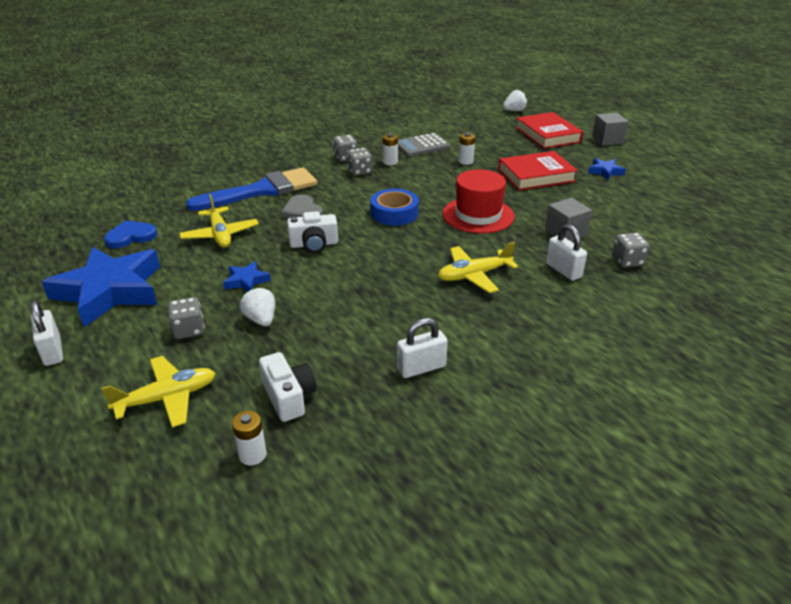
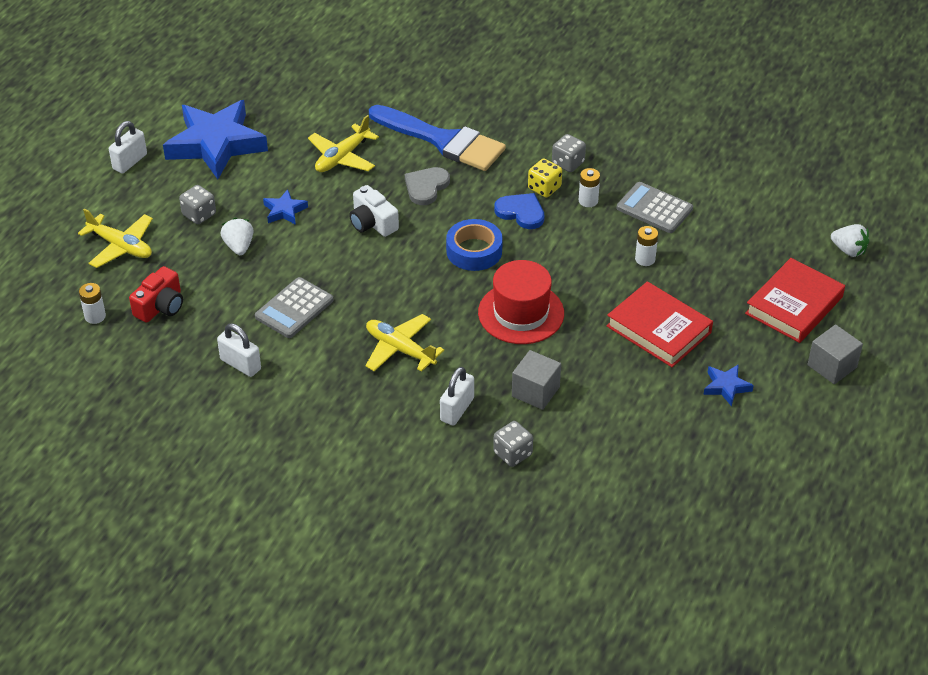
camera: 60 degrees right, 10 degrees up
(131, 236) = (298, 107): blue heart -> blue heart (521, 212)
(261, 319) = (239, 246): white strawberry -> white strawberry turned 45 degrees counterclockwise
(289, 397) = (160, 306): white camera -> red camera
(360, 171) = (544, 188): grey dice -> yellow dice
(375, 313) = (294, 308): none -> grey calculator

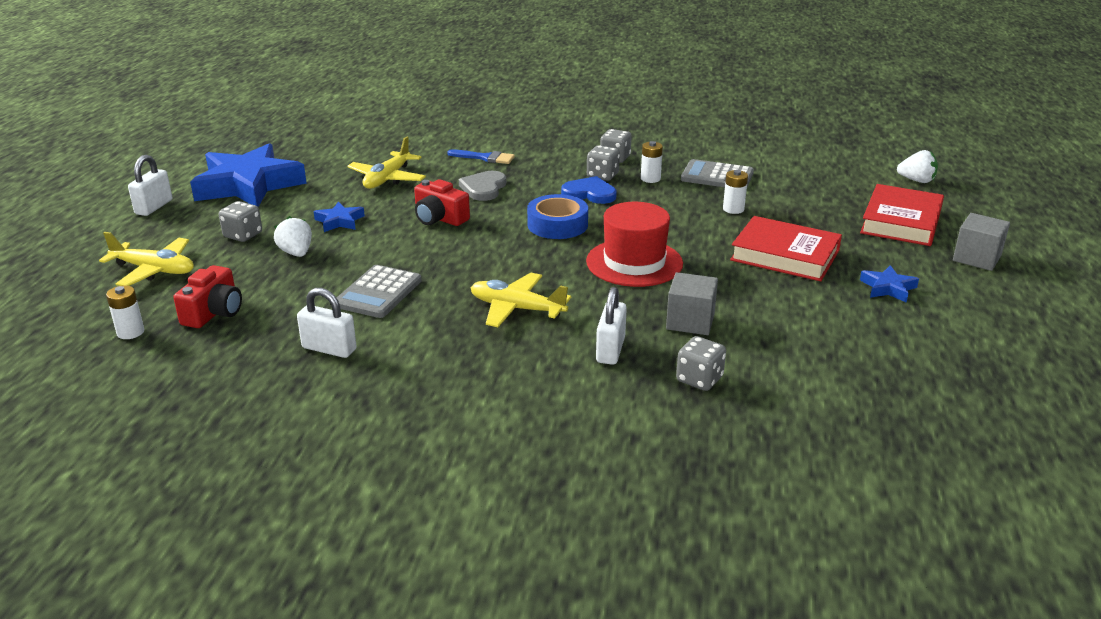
camera: 15 degrees left, 15 degrees down
(372, 223) = (439, 218): white camera -> red camera
(443, 141) = (485, 158): blue brush -> blue brush, size x0.45
(544, 188) = (602, 176): yellow dice -> grey dice

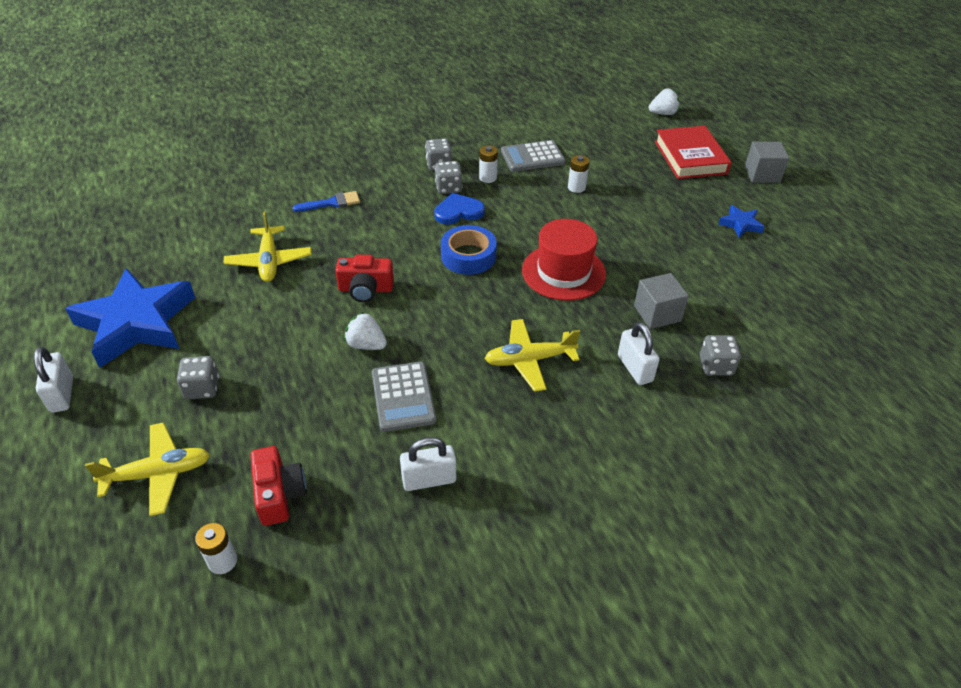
camera: 35 degrees left, 15 degrees up
(296, 253) = (280, 386): white strawberry -> white strawberry (366, 345)
(339, 221) = (279, 330): blue star -> none
(484, 188) = (367, 239): grey heart -> none
(785, 255) = (653, 220): red book -> none

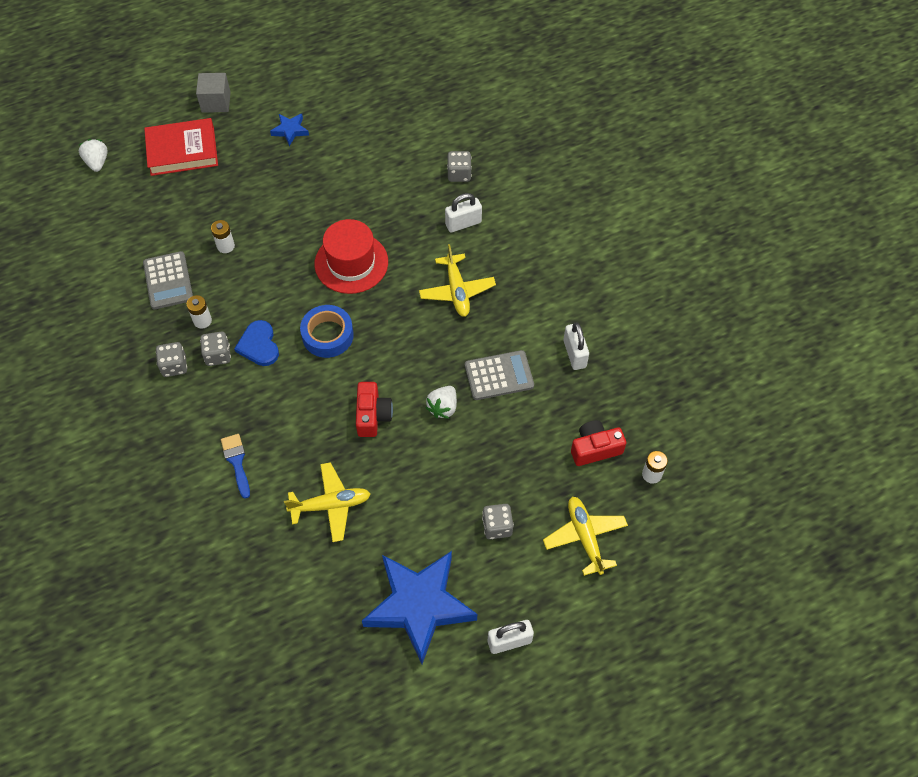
camera: 90 degrees left, 15 degrees up
(657, 313) = (403, 203): grey cube -> none

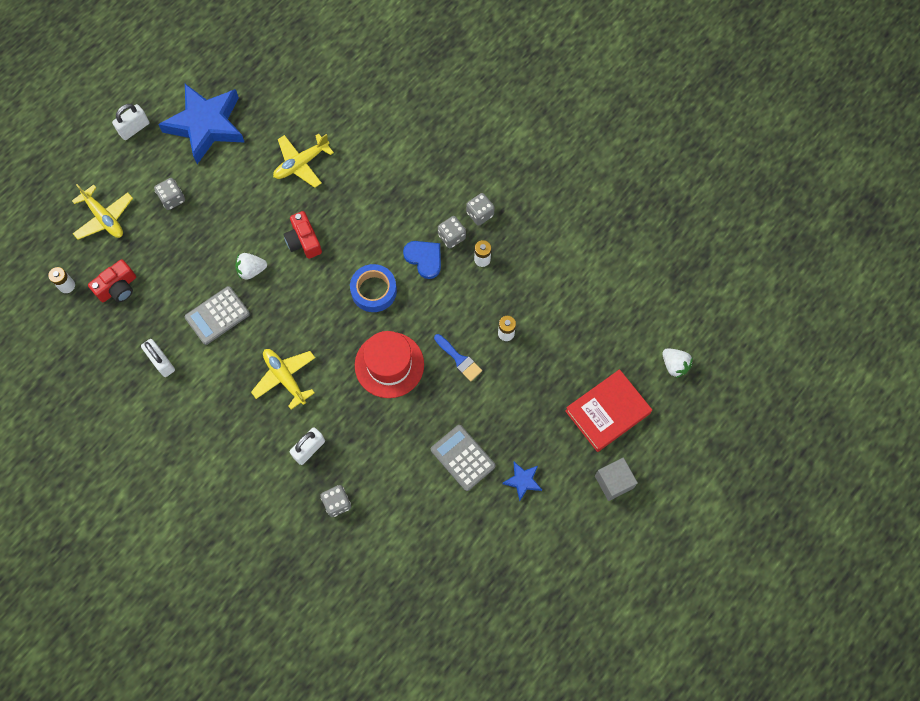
camera: 155 degrees right, 10 degrees up
(168, 281) = (532, 281): grey calculator -> grey calculator (462, 458)
(237, 462) = (387, 164): blue brush -> blue brush (459, 359)
(443, 407) = (251, 270): white strawberry -> white strawberry turned 105 degrees counterclockwise

